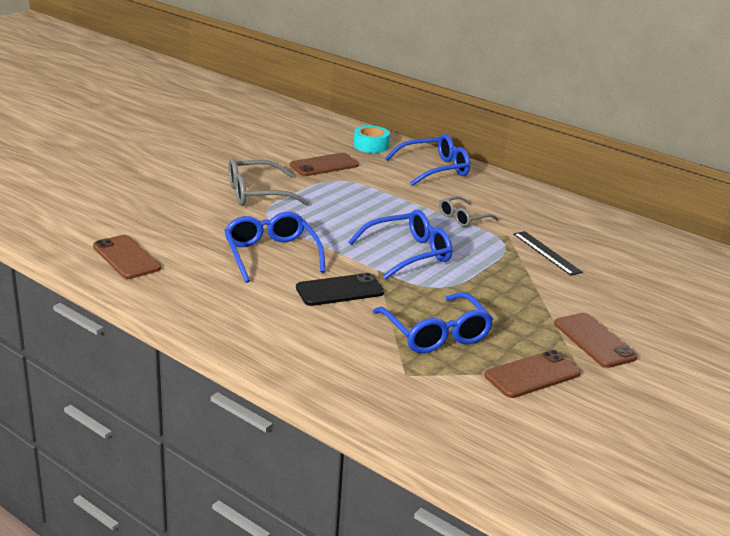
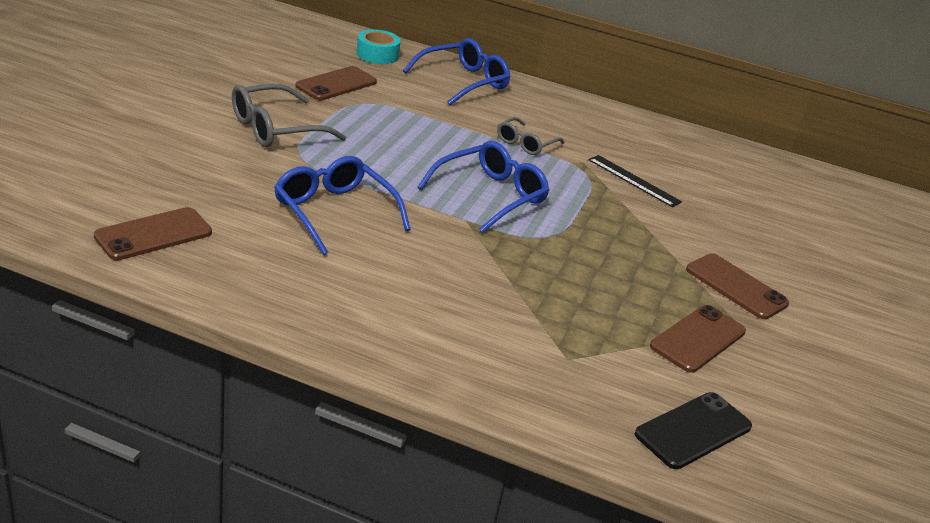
camera: 20 degrees left, 5 degrees up
(126, 257) = (153, 234): brown phone -> brown phone turned 75 degrees counterclockwise
(340, 290) = (438, 253): black phone -> black phone (693, 431)
(436, 334) = (573, 299): blue glasses -> none

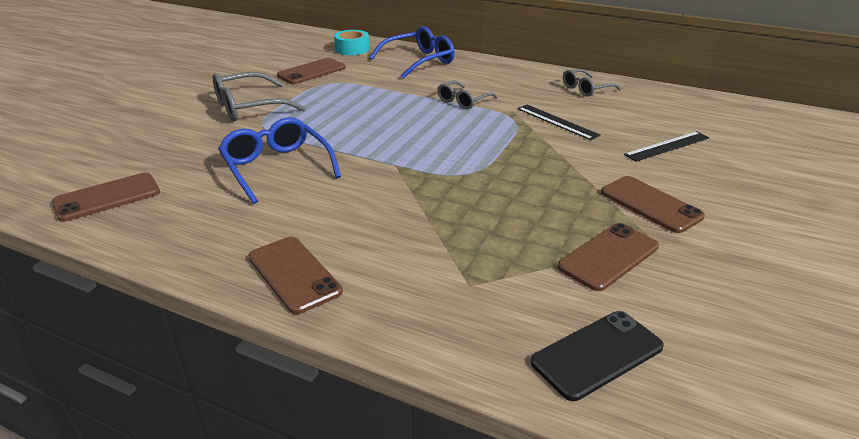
camera: 10 degrees right, 0 degrees up
(390, 337) = (294, 274): none -> brown phone
(491, 195) = (423, 143): blue glasses -> none
(661, 140) = (586, 89): none -> grey glasses
(751, 221) = (667, 146): none -> black ruler

